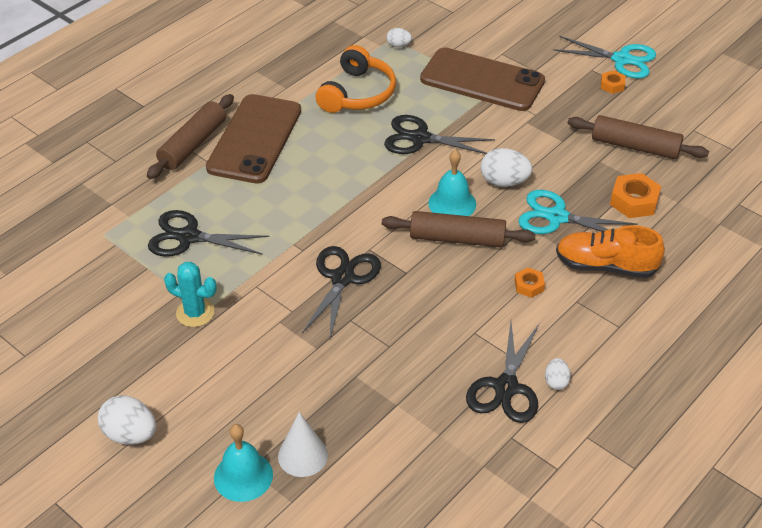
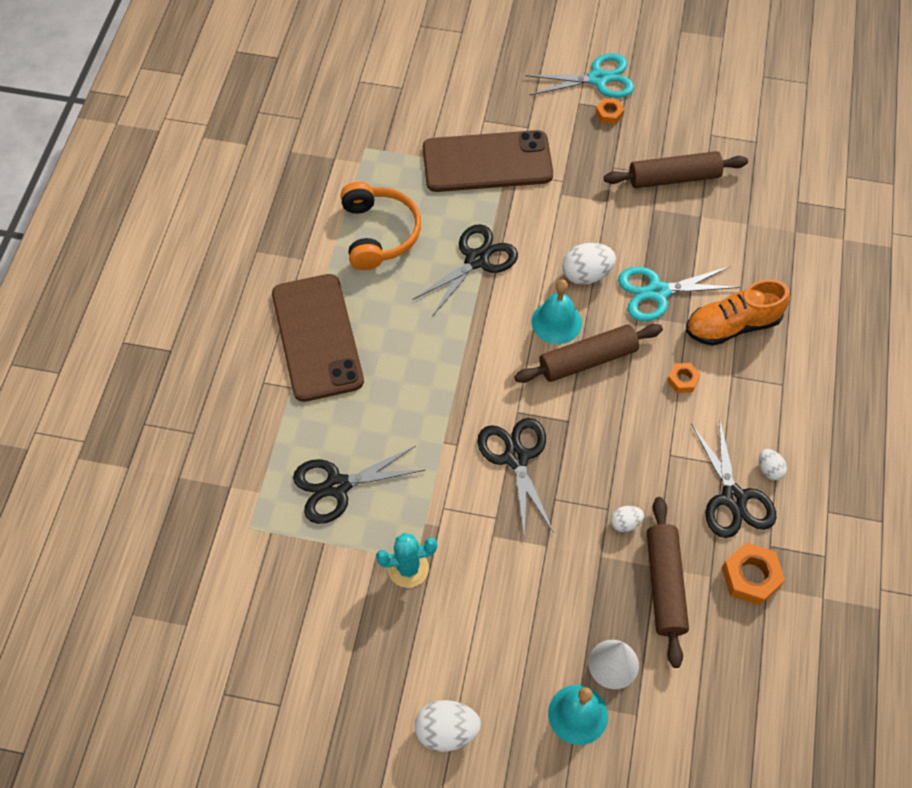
camera: 30 degrees left, 15 degrees up
(193, 144) = (259, 374): brown rolling pin -> brown rolling pin (664, 585)
(398, 45) = (377, 154): white egg -> white egg (625, 523)
(420, 138) = (476, 260): black scissors -> black scissors turned 150 degrees clockwise
(634, 201) = (711, 241): orange nut -> orange nut (750, 577)

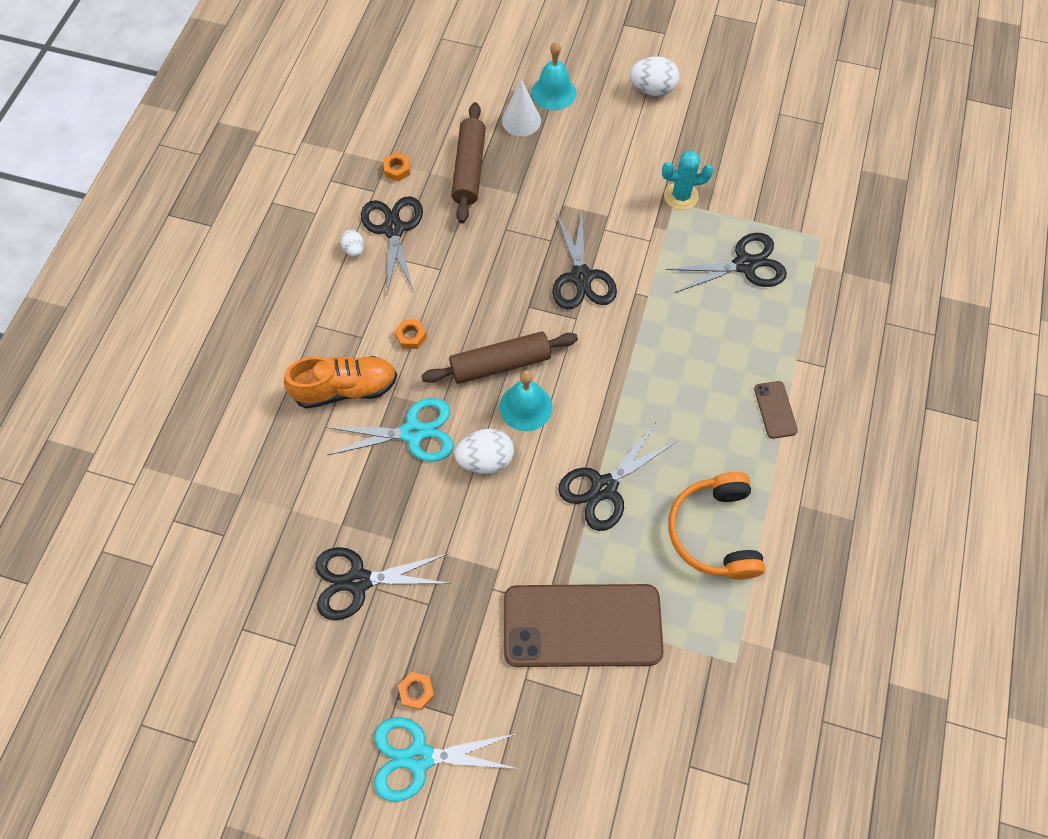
camera: 175 degrees left, 5 degrees up
(317, 337) = (775, 410): brown phone -> brown phone, size x0.42
(625, 523) = (492, 216): white egg -> none
(674, 178) = (358, 581): brown rolling pin -> black scissors
(750, 577) = (397, 170): orange nut -> orange nut, size x0.58

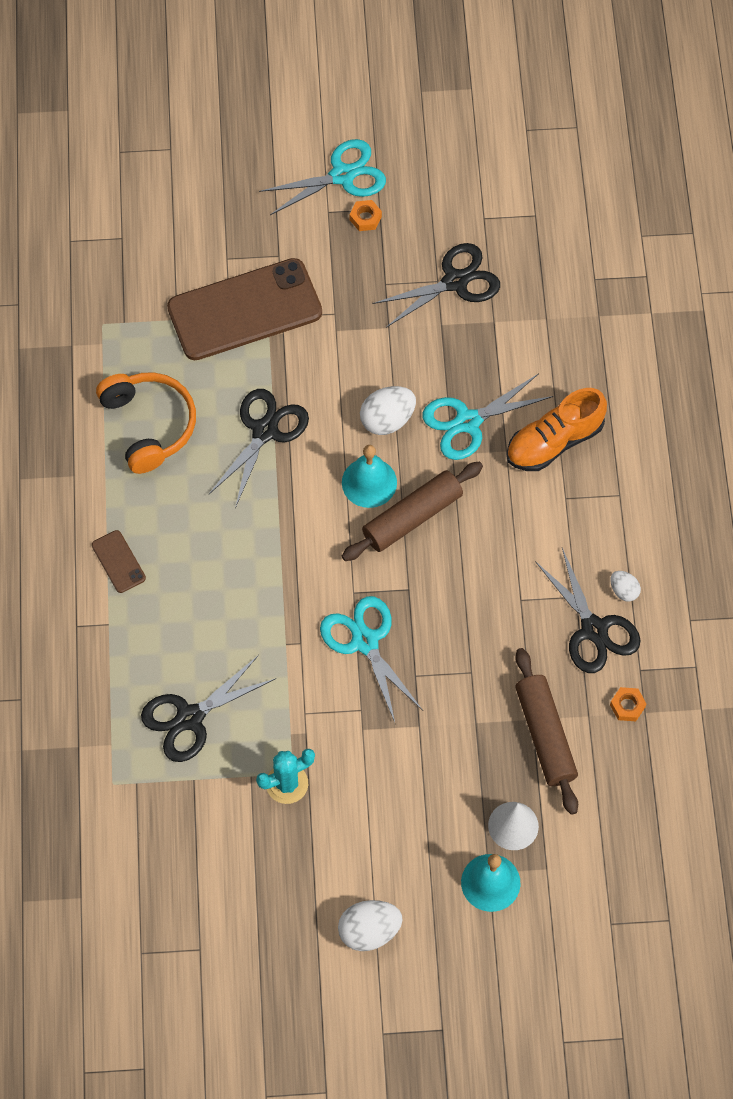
camera: 160 degrees right, 0 degrees up
(411, 336) = (516, 515): orange nut -> none
(581, 277) = (365, 642): black scissors -> turquoise scissors

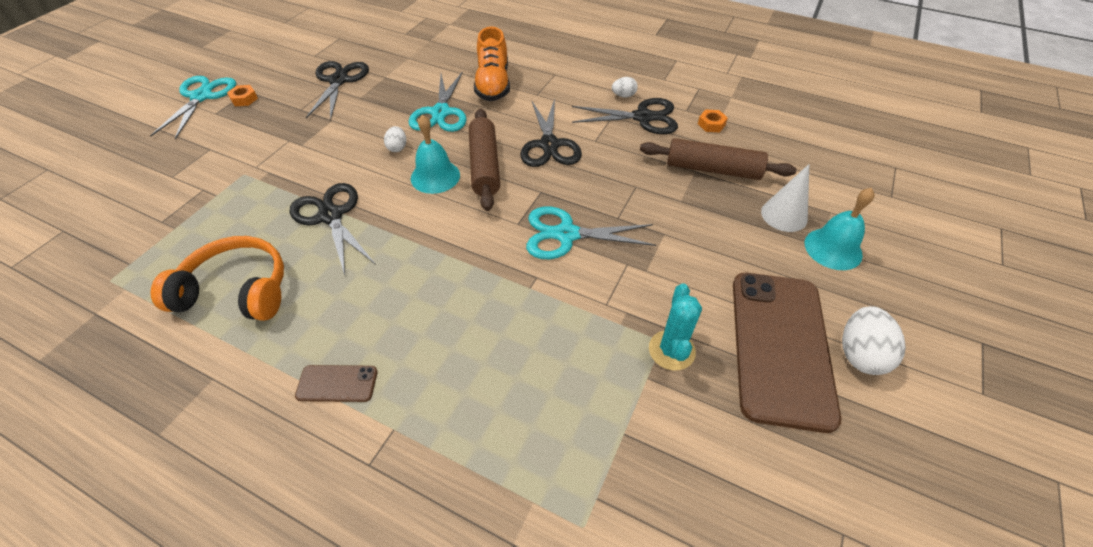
camera: 60 degrees left, 15 degrees down
(190, 718) = (552, 401): black scissors -> black scissors (549, 145)
(244, 310) = (223, 184): brown phone -> brown phone (780, 346)
(387, 420) = (397, 147): white egg -> white egg, size x0.56

